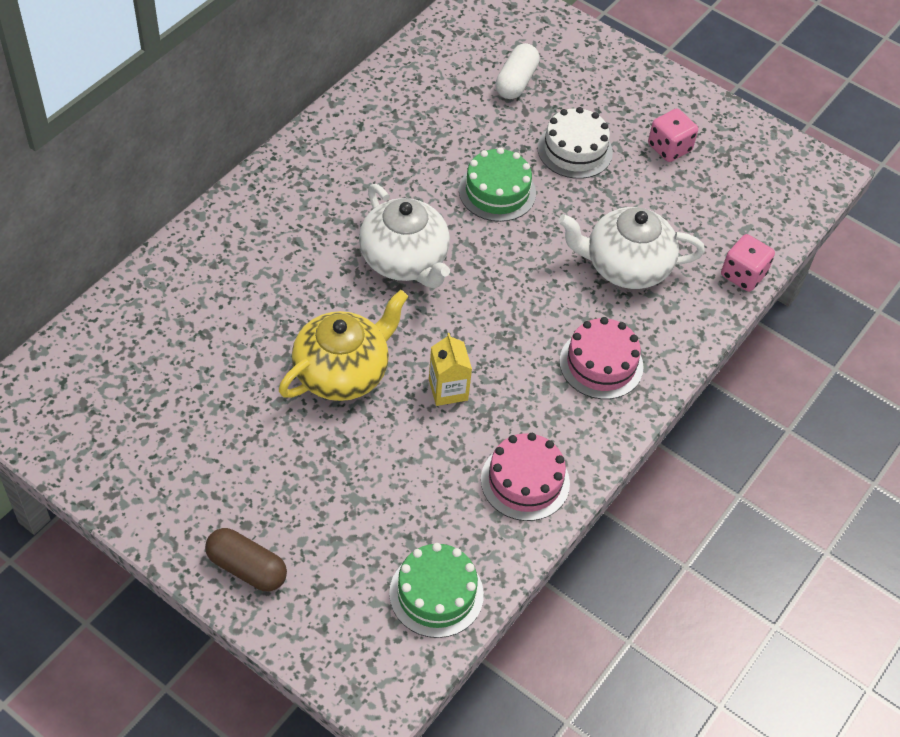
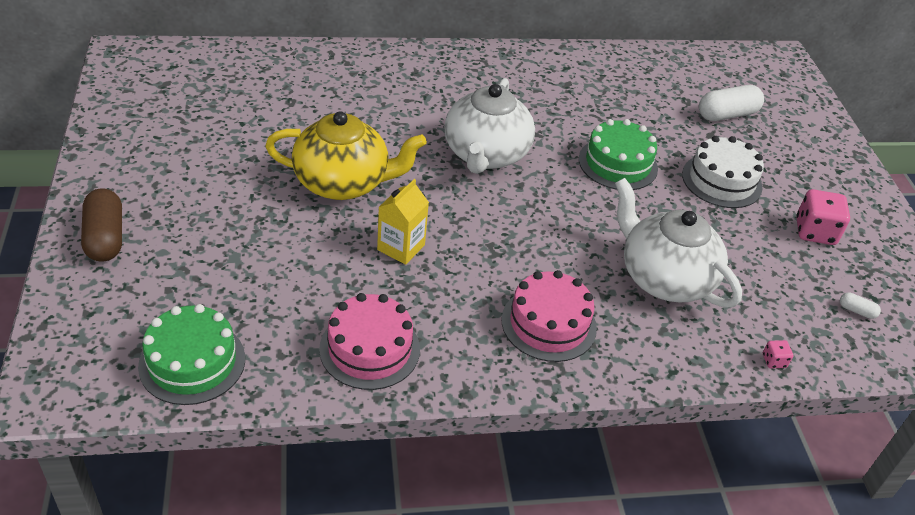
camera: 45 degrees right, 10 degrees down
(743, 275) = (774, 361): pink dice -> pink dice, size x0.47
(749, 194) = (856, 311): none -> white capsule

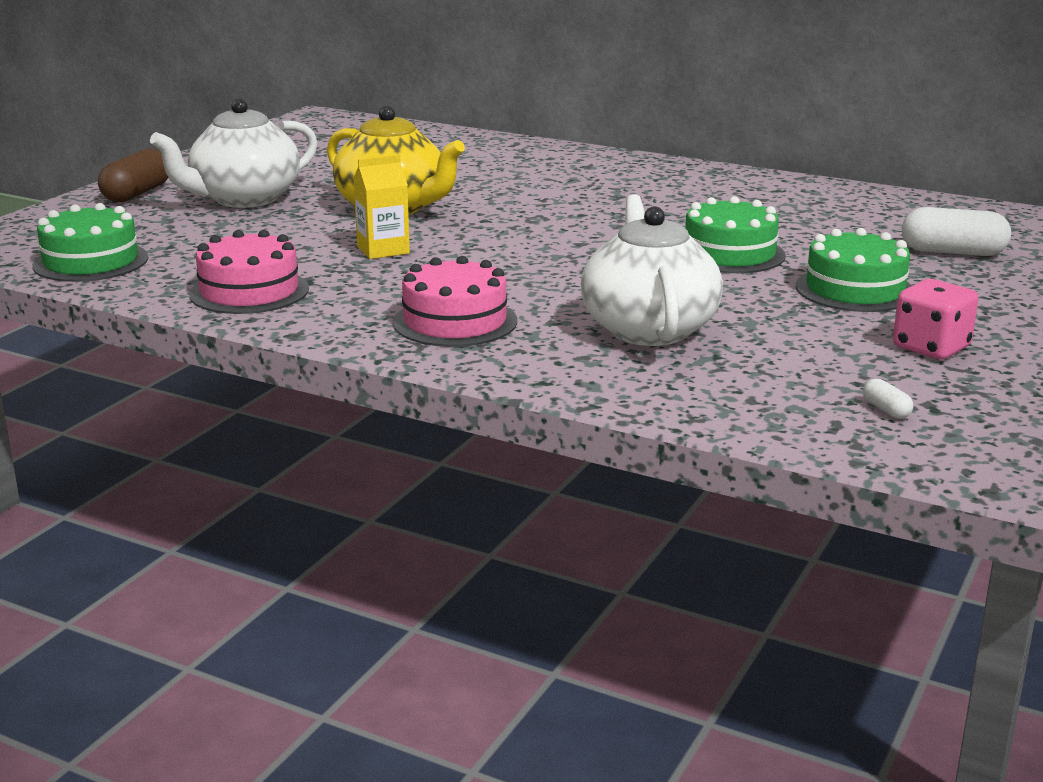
camera: 40 degrees right, 20 degrees down
(485, 155) = (575, 220): white teapot -> white teapot (244, 199)
(721, 181) = (855, 289): white cake -> green cake
(774, 361) = (691, 409): pink dice -> none

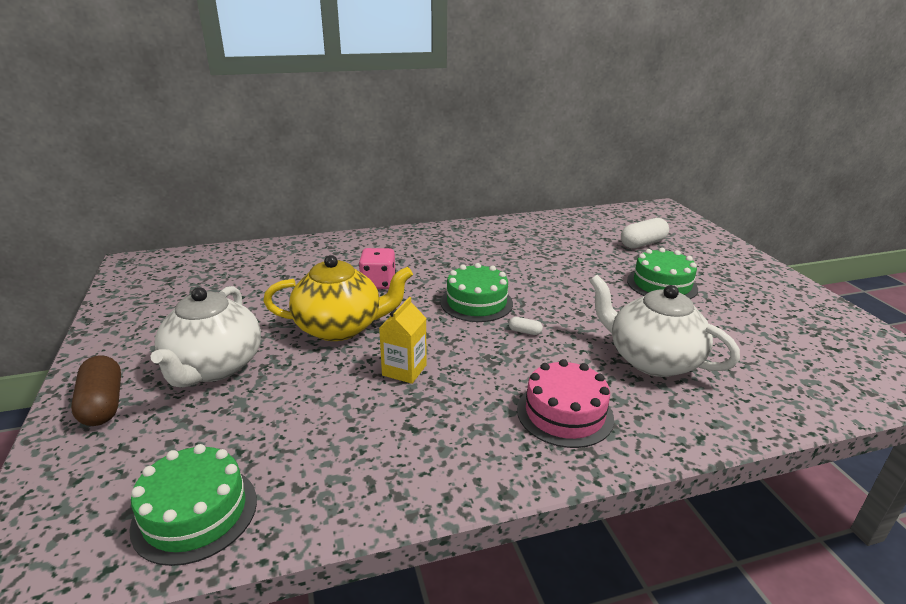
camera: 45 degrees left, 5 degrees up
(249, 291) = (392, 466): pink cake -> none
(729, 254) = (573, 284): green cake -> green cake (476, 302)
(886, 410) = (828, 360): white capsule -> white capsule (525, 332)
(931, 347) = (756, 308): pink dice -> pink dice (378, 283)

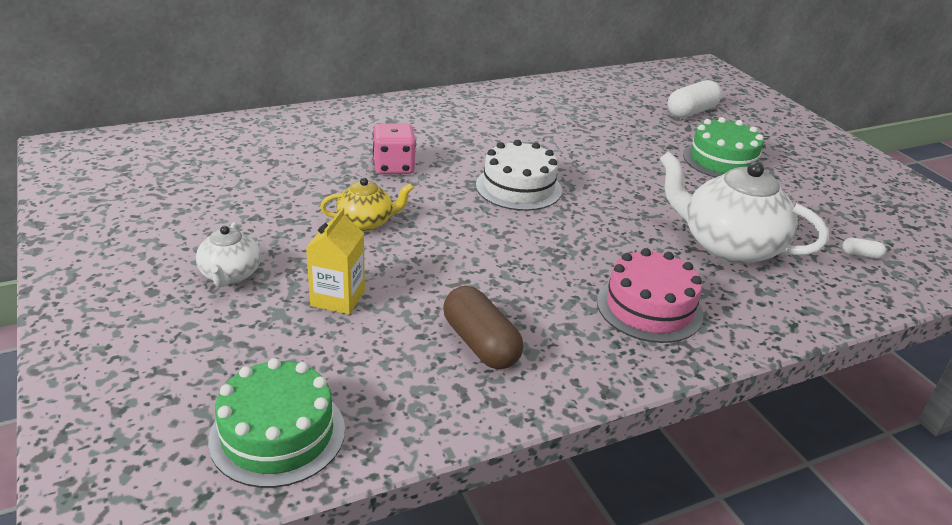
camera: 10 degrees left, 5 degrees up
(102, 404) = (110, 324): brown capsule -> brown capsule (480, 344)
(214, 367) = (230, 275): white teapot -> white teapot, size x0.53
(340, 327) = (366, 222): yellow teapot -> yellow teapot, size x0.53
(404, 370) = (459, 269): yellow carton -> yellow carton (338, 298)
(476, 302) = (518, 187): green cake -> white cake
(525, 332) = (583, 220): white capsule -> white capsule (861, 255)

